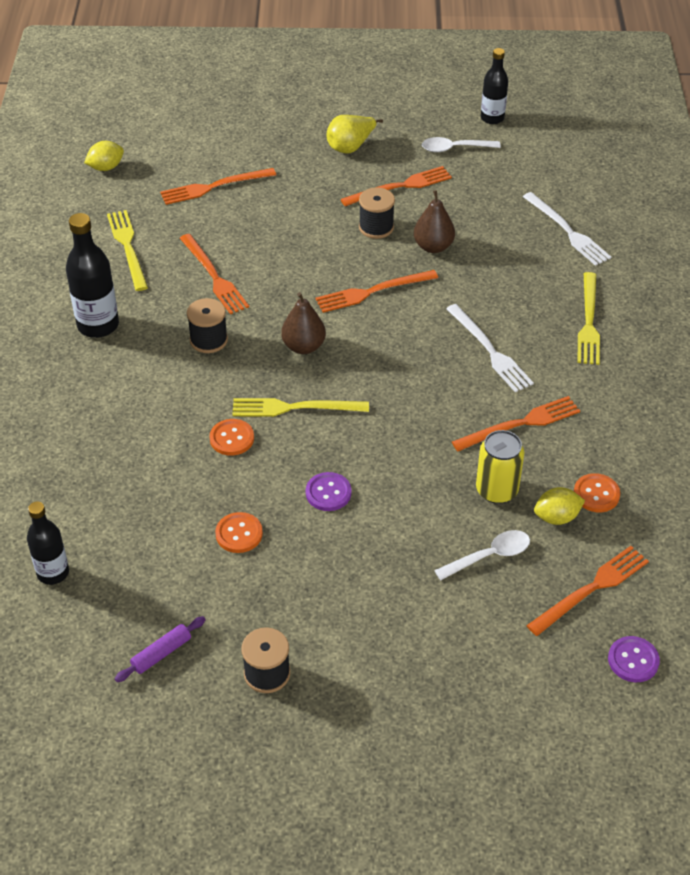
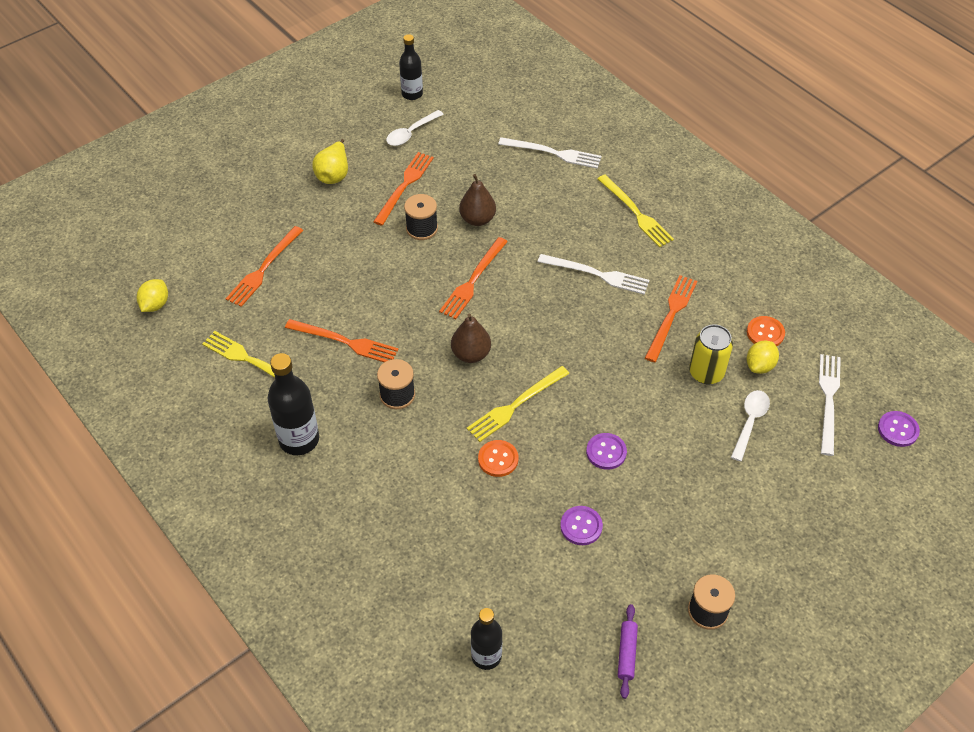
camera: 40 degrees left, 5 degrees up
(239, 534) = (581, 526): orange button -> purple button
(591, 589) = (828, 400): orange fork -> white fork

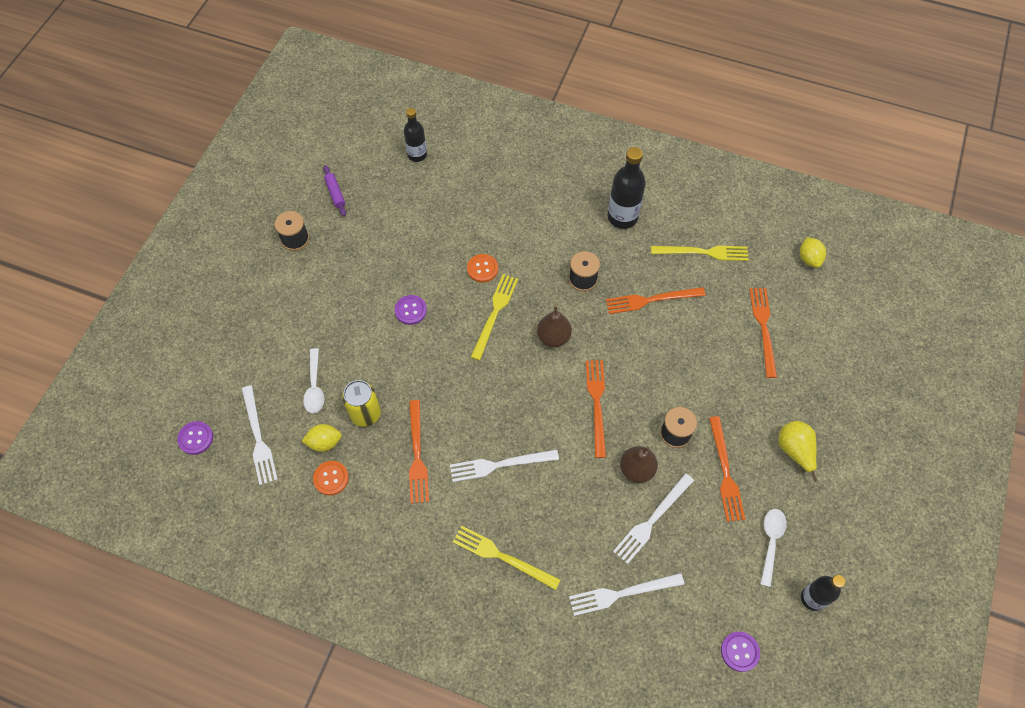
camera: 150 degrees right, 10 degrees up
(493, 183) = (652, 520): none -> white fork
(581, 526) = (401, 252): purple button -> purple button (739, 651)
(759, 366) = (324, 442): yellow lemon -> yellow lemon turned 75 degrees clockwise

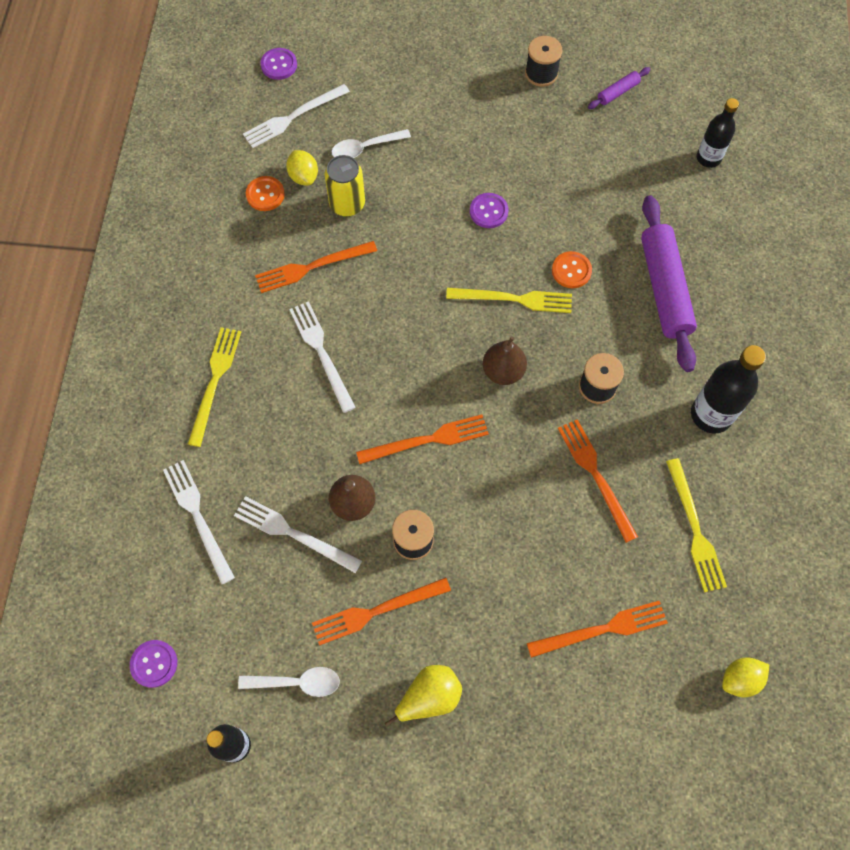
camera: 75 degrees right, 5 degrees up
(516, 215) = (664, 288): none -> purple rolling pin

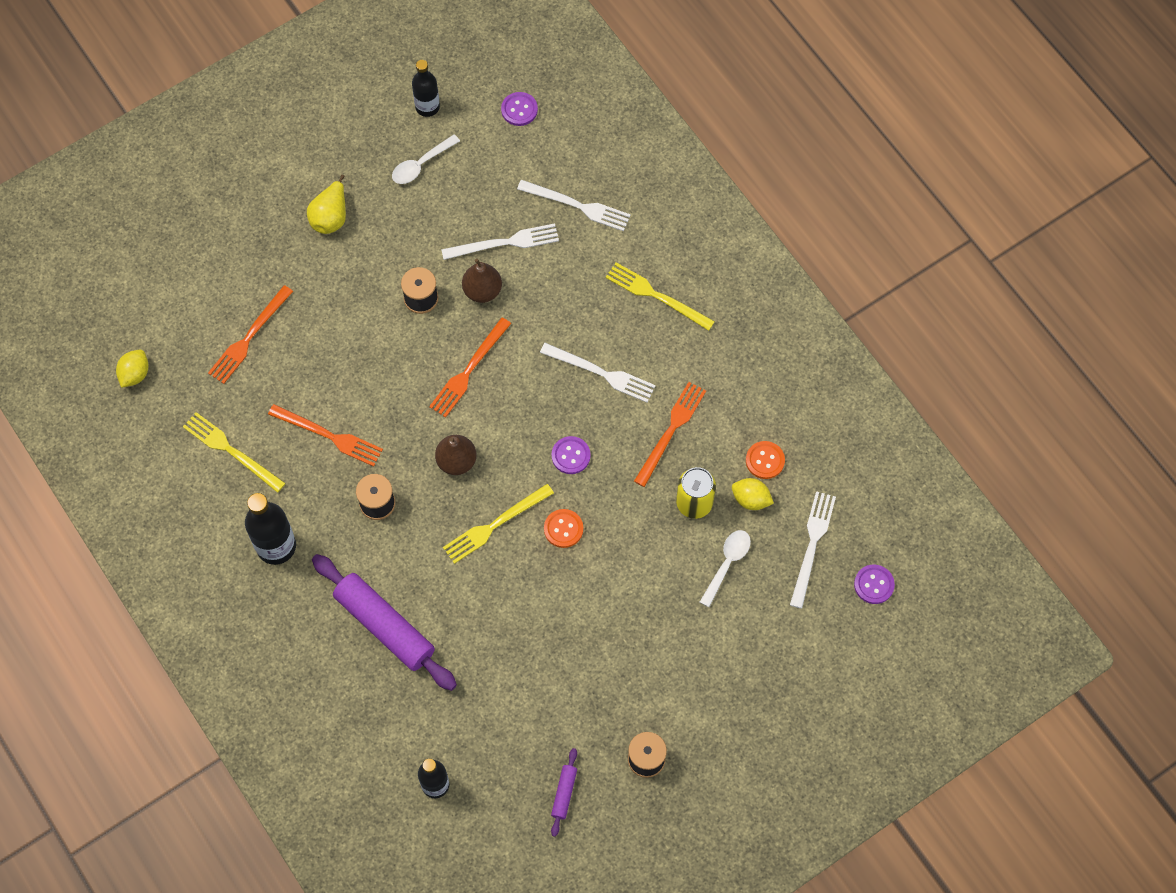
camera: 140 degrees right, 0 degrees up
(215, 381) = (656, 296): yellow fork -> yellow fork turned 150 degrees clockwise
(376, 611) = (407, 239): orange fork -> none
(488, 211) = (577, 585): purple button -> purple button (571, 456)
(571, 271) = (470, 584): orange button -> orange button (563, 529)

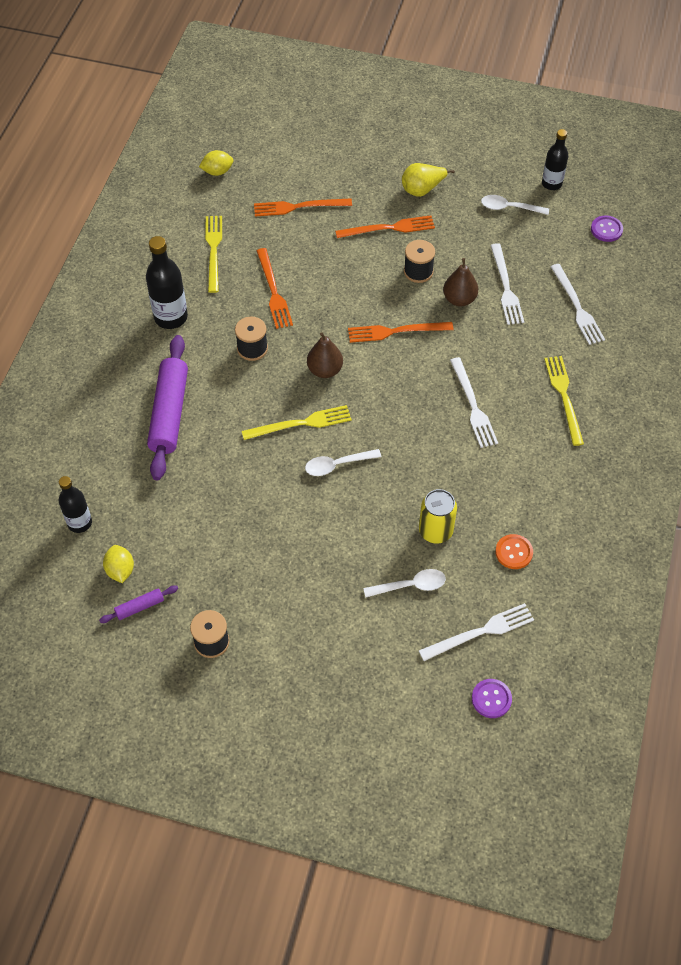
camera: 50 degrees right, 10 degrees down
(495, 525) = (301, 423): yellow fork -> yellow fork turned 150 degrees clockwise
(505, 243) = (506, 287): white fork -> white fork turned 45 degrees clockwise
(563, 529) = (337, 465): orange button -> white spoon
(571, 456) = (394, 431): purple button -> none
(671, 431) = (474, 477): orange fork -> orange fork (389, 228)
(751, 499) = (475, 565): yellow lemon -> yellow lemon (120, 570)

